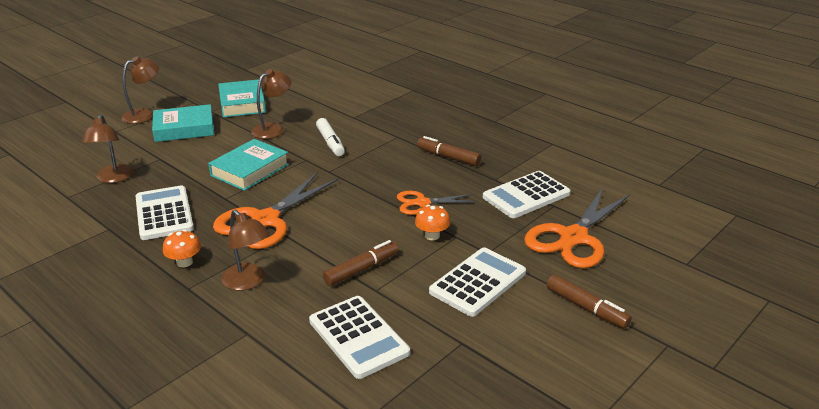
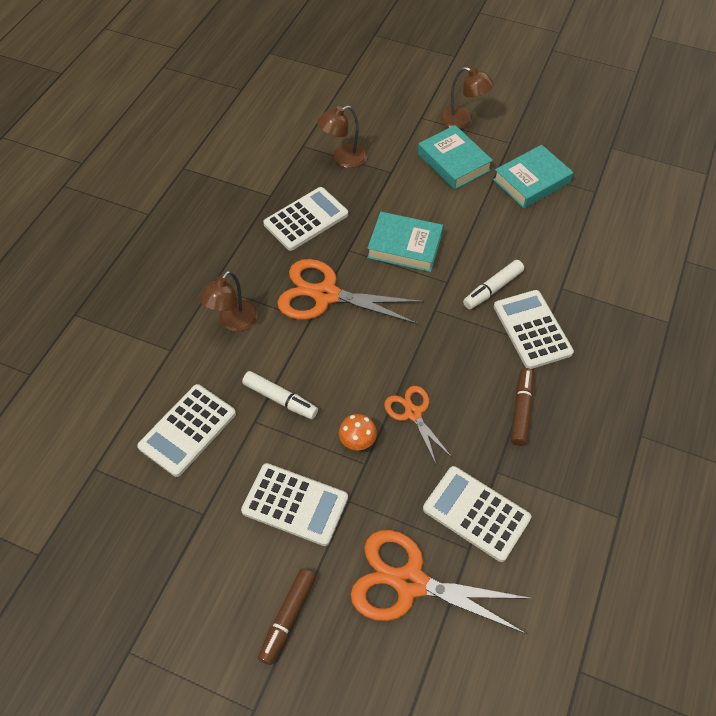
camera: 70 degrees right, 25 degrees up
(184, 262) = (244, 267): orange mushroom -> none
(273, 129) = (493, 229): brown lamp -> none
(361, 269) = (280, 399): brown marker -> white marker
(381, 136) = (532, 329): none -> white calculator

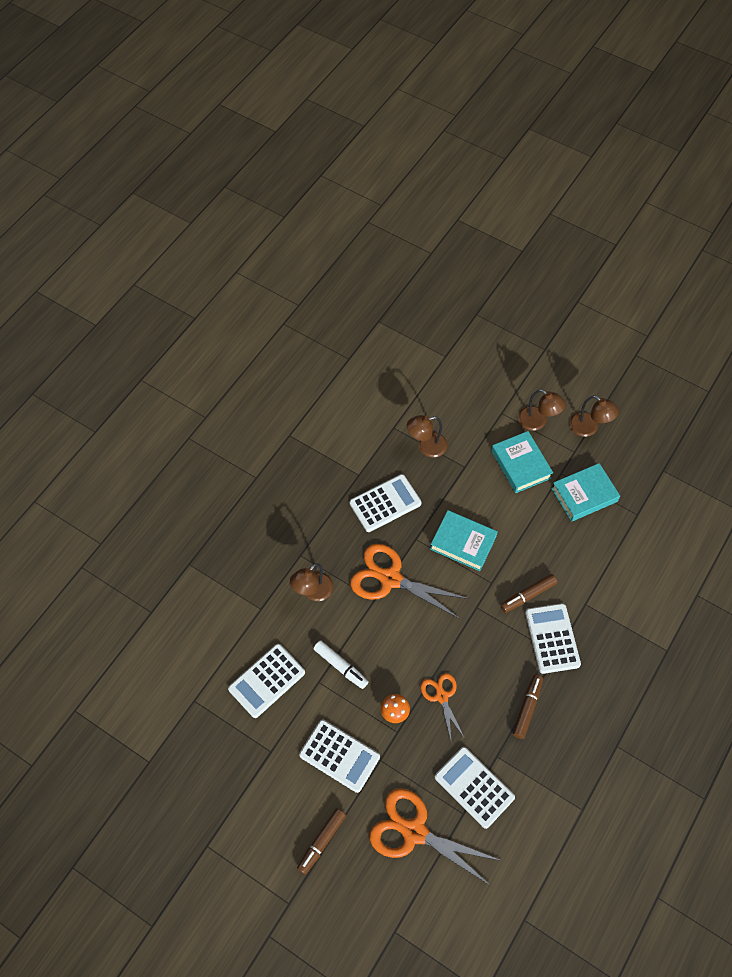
camera: 10 degrees right, 5 degrees up
(492, 289) = (528, 595): white marker -> brown marker
(520, 119) = (589, 428): none -> brown lamp

